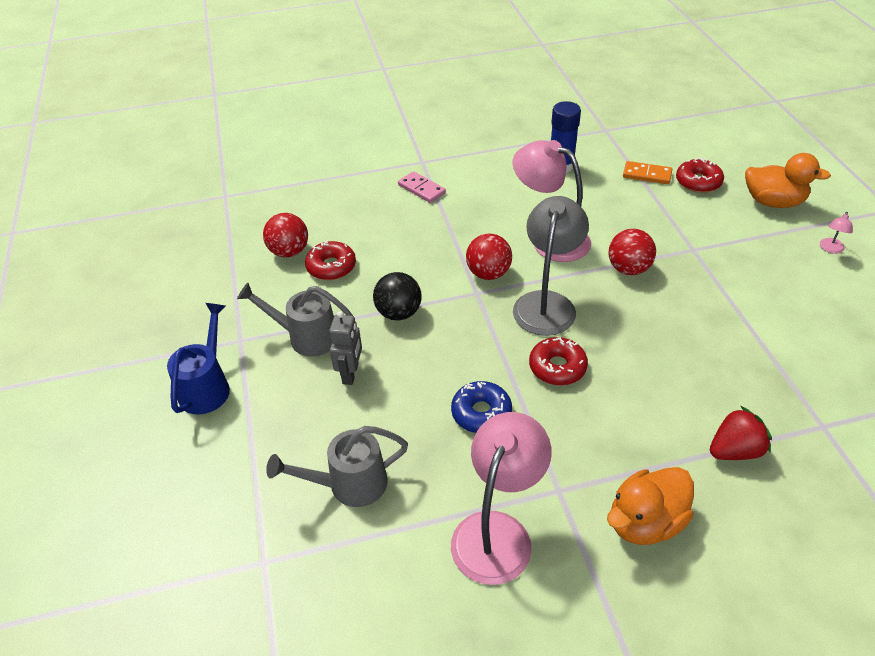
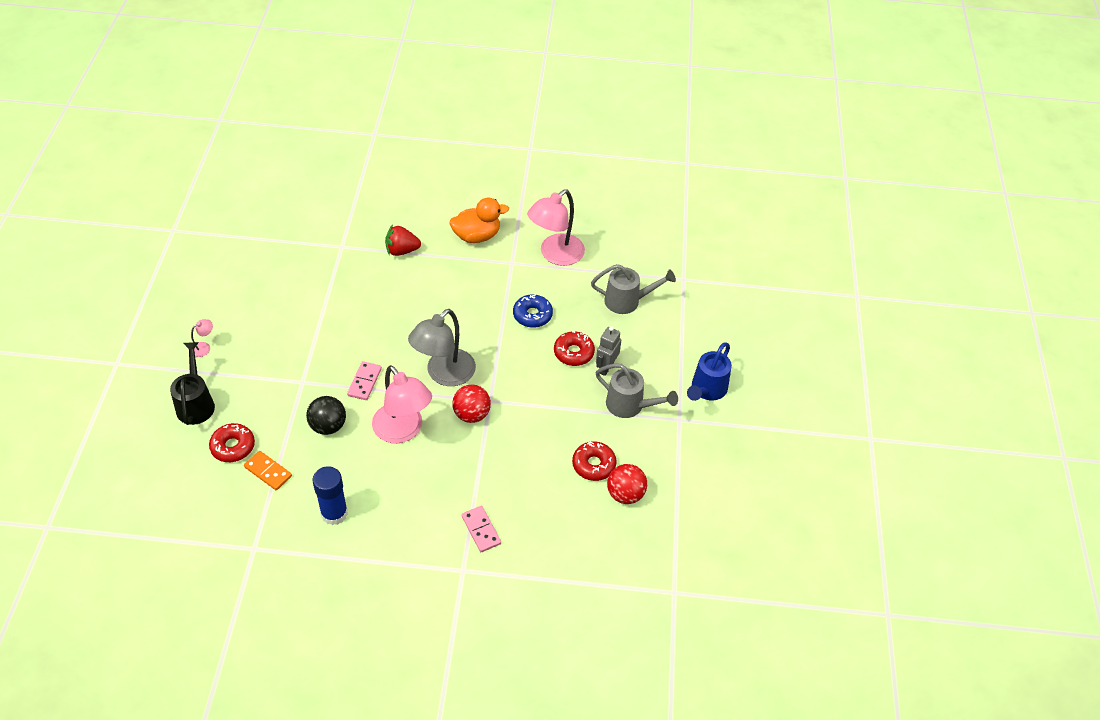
camera: 165 degrees left, 5 degrees up
(399, 313) = (555, 403): black ball -> black ball (328, 426)
(557, 367) = (468, 327): red donut -> red donut (573, 353)
(628, 269) = (364, 382): red ball -> pink domino
(773, 202) = (196, 403): orange duck -> black watering can

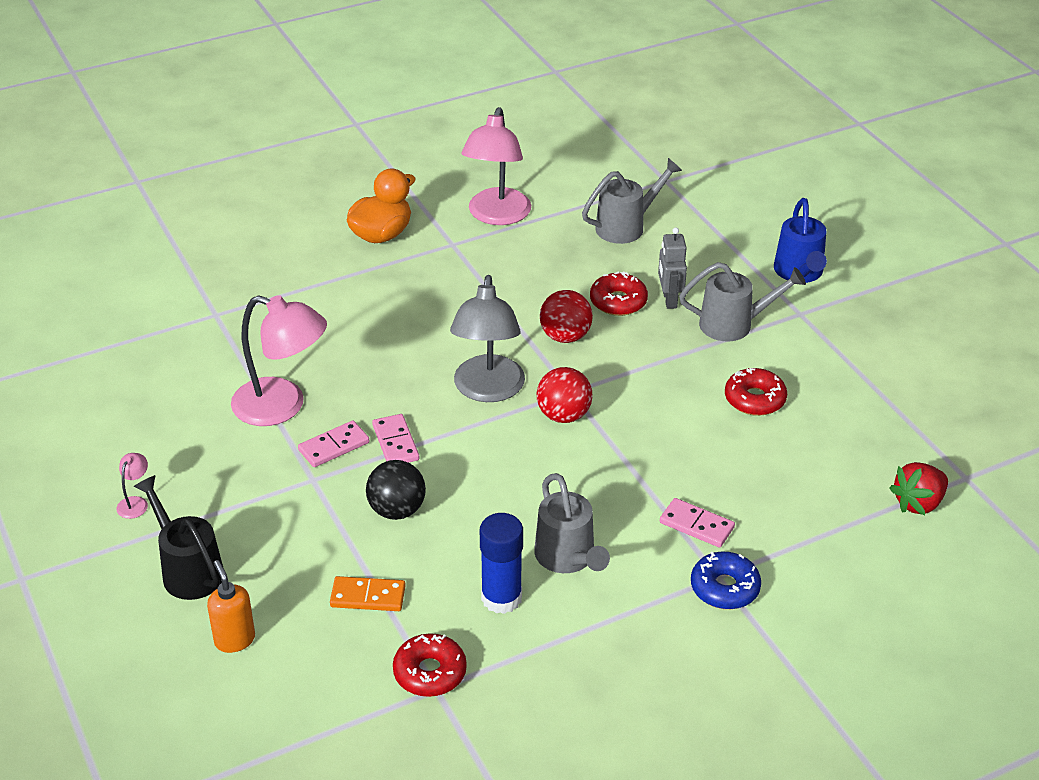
camera: 30 degrees left, 10 degrees down
(183, 459) = (234, 640): none -> orange soap dispenser
(233, 447) = (291, 593): red donut -> red donut (430, 672)
(330, 367) = (334, 446): none -> pink domino
(391, 509) = (568, 558): none -> grey watering can
(402, 251) = (301, 287): red strawberry -> red strawberry (918, 503)
(403, 431) = (498, 470): pink lamp -> pink lamp (282, 406)
(532, 315) = (532, 285): blue donut -> blue donut (724, 588)
(625, 494) = (818, 411): red ball -> red ball (565, 336)

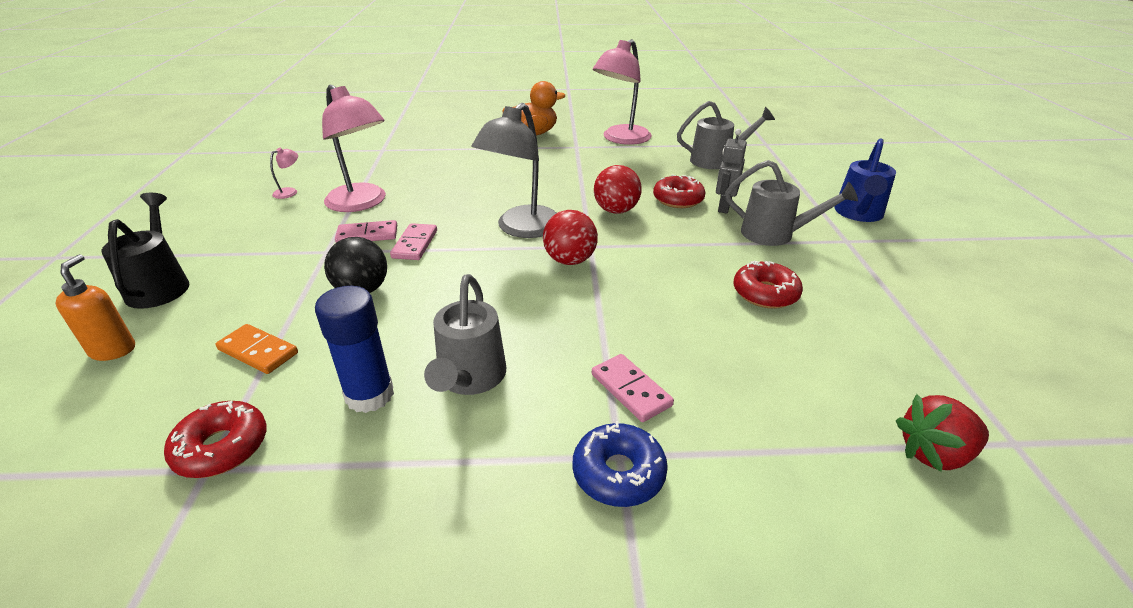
camera: 25 degrees right, 5 degrees down
(135, 502) = (192, 232): pink lamp -> pink lamp (290, 192)

